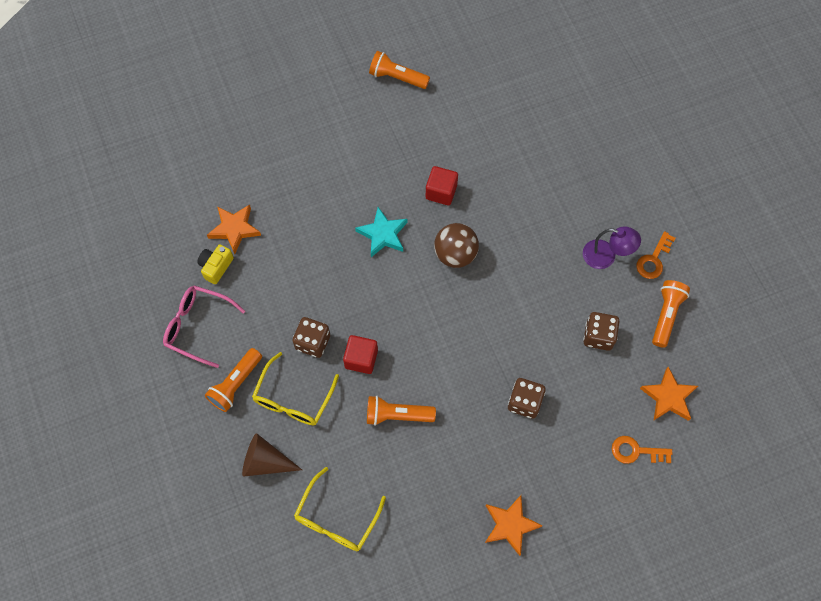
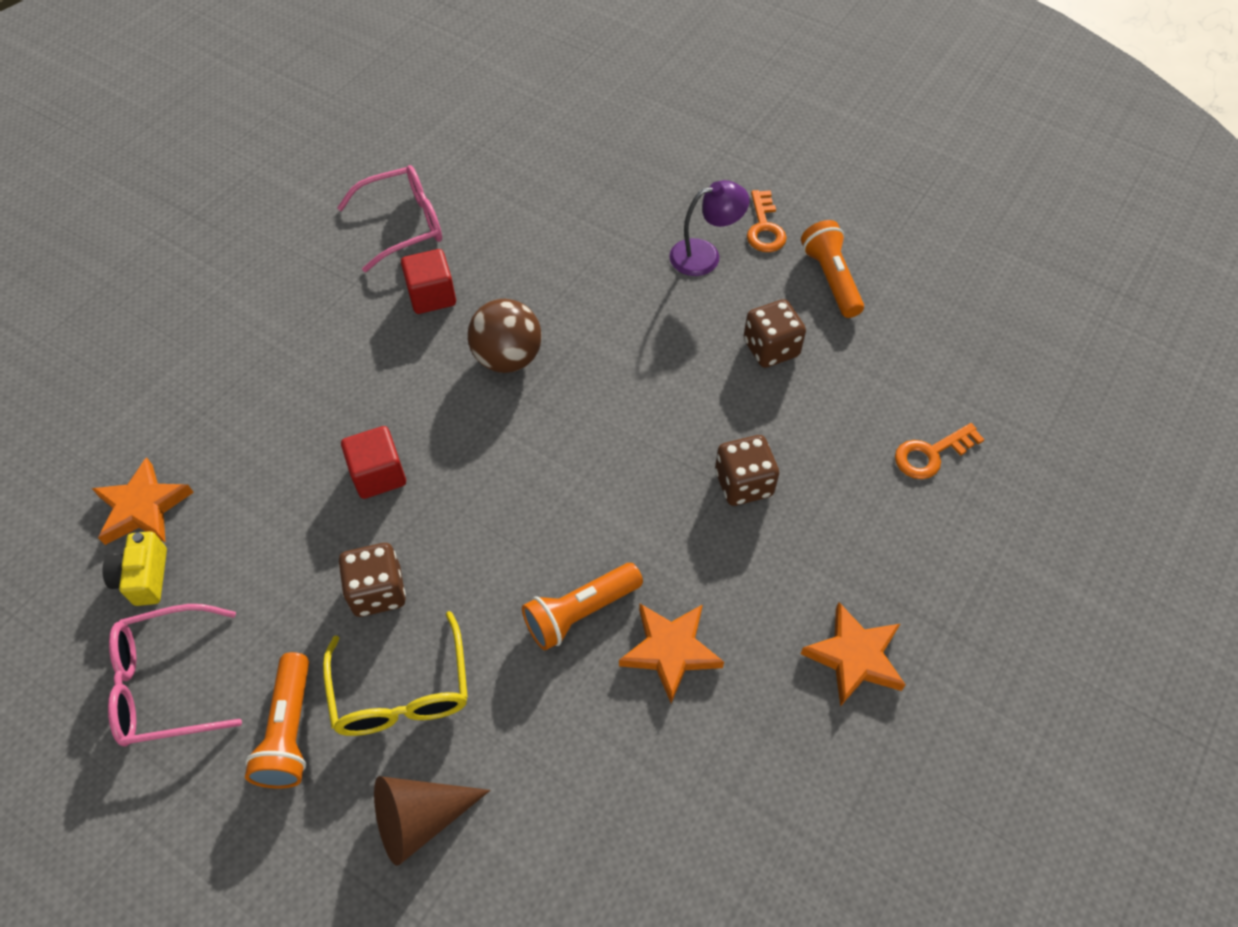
camera: 35 degrees left, 10 degrees down
(336, 519) = (598, 828): yellow glasses -> none
(361, 359) = (470, 569): red cube -> red cube (378, 475)
(383, 234) = (385, 389): turquoise star -> none
(397, 77) = (272, 197): orange flashlight -> none
(455, 137) = (404, 224): none -> pink glasses
(668, 397) = (913, 367): orange star -> orange star (670, 651)

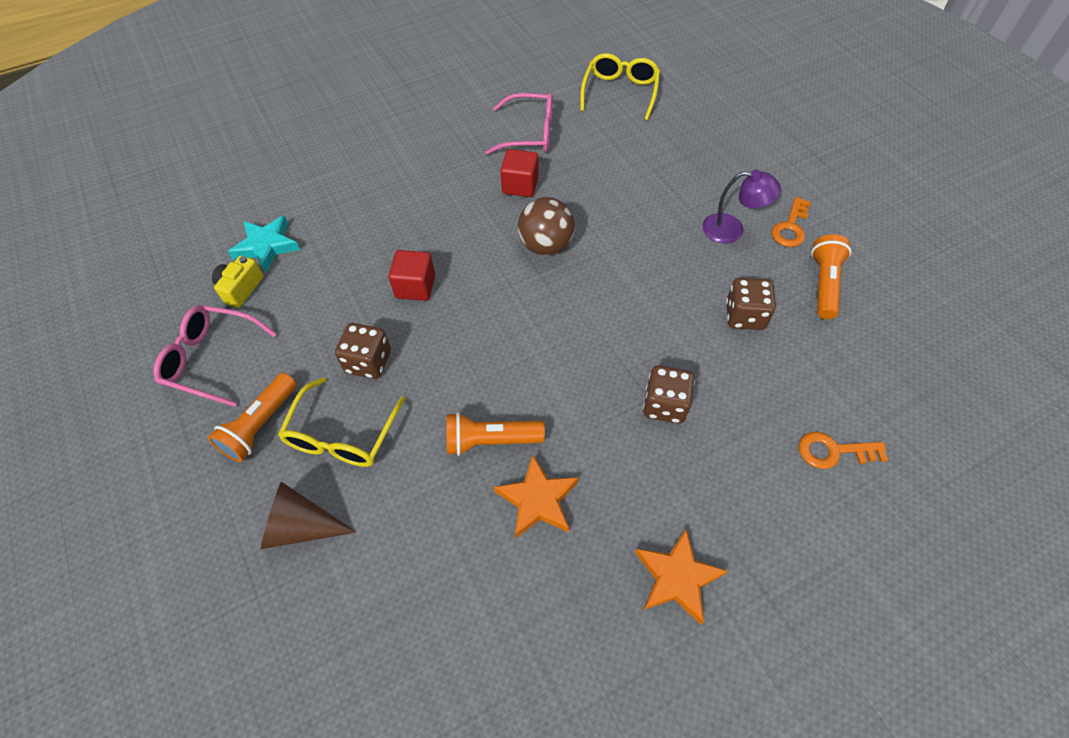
camera: 30 degrees right, 0 degrees up
(143, 507) = (267, 246): orange star -> turquoise star
(484, 131) = (620, 92): none -> yellow glasses

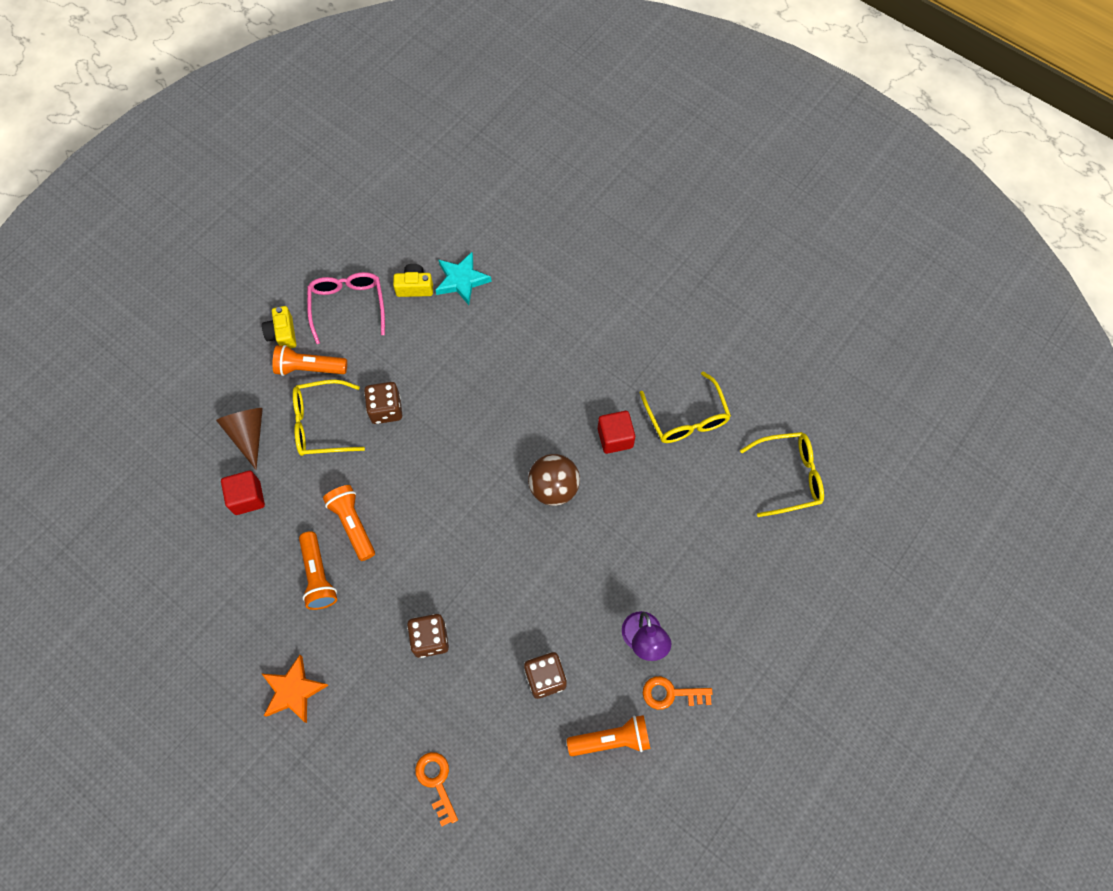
camera: 65 degrees right, 10 degrees up
(192, 441) = (282, 334): none -> yellow camera
(415, 287) = (468, 407): red cube -> red cube (247, 498)
(530, 133) = (686, 418): pink glasses -> yellow glasses
(537, 500) = (318, 576): orange star -> orange flashlight

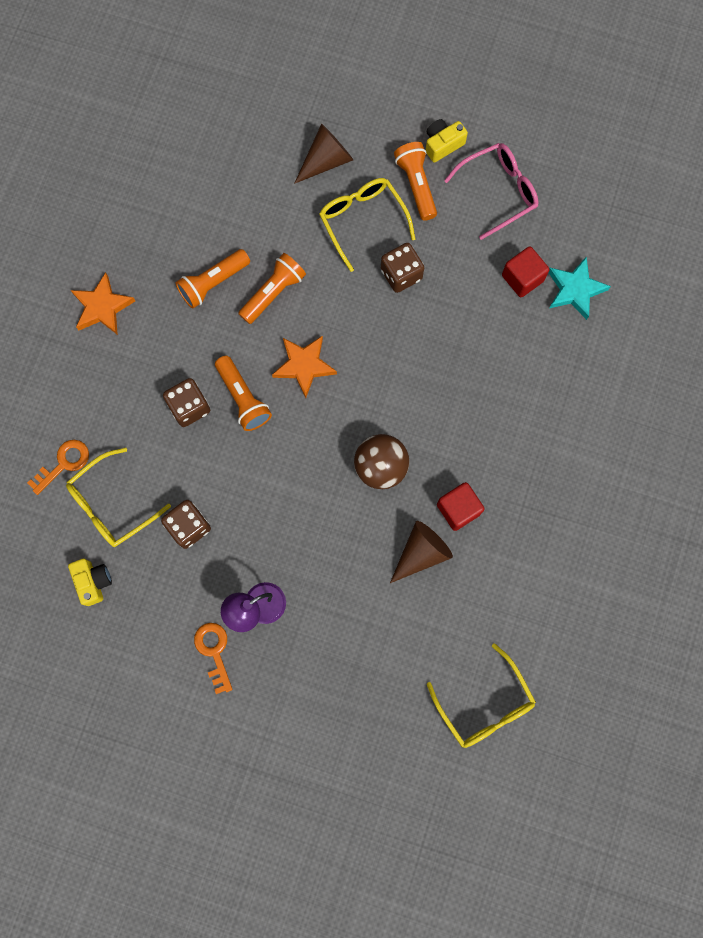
camera: 70 degrees right, 10 degrees up
(247, 498) = (264, 188): red cube -> red cube (522, 278)
(415, 287) = (547, 247): yellow camera -> yellow camera (93, 581)
(434, 521) = (304, 365): none -> orange star
(611, 739) = (152, 609): orange flashlight -> orange flashlight (243, 398)
(642, 481) = (421, 553): none -> brown cone
(686, 418) = (509, 576): yellow glasses -> yellow glasses (112, 505)

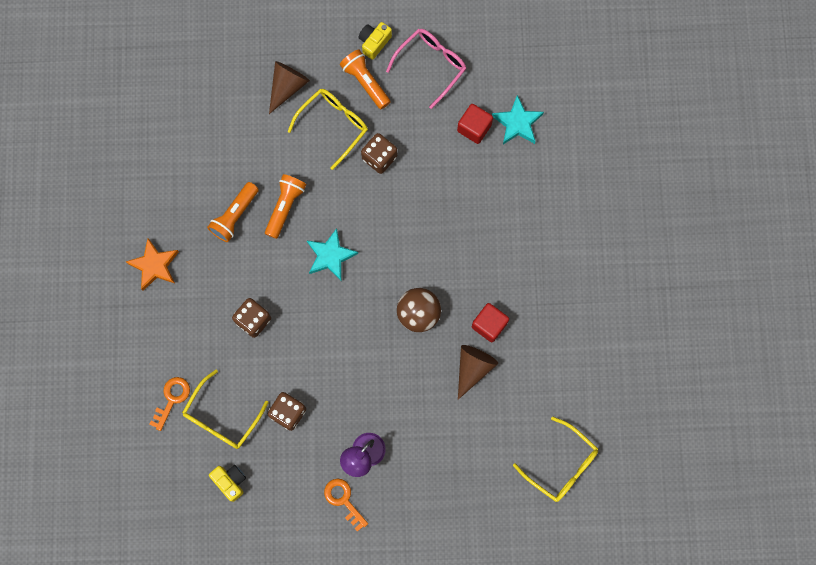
camera: 20 degrees left, 0 degrees up
(243, 398) = (292, 298): orange flashlight -> none
(304, 365) = (330, 256): orange star -> turquoise star
(362, 221) = (334, 125): yellow glasses -> yellow glasses turned 90 degrees clockwise

